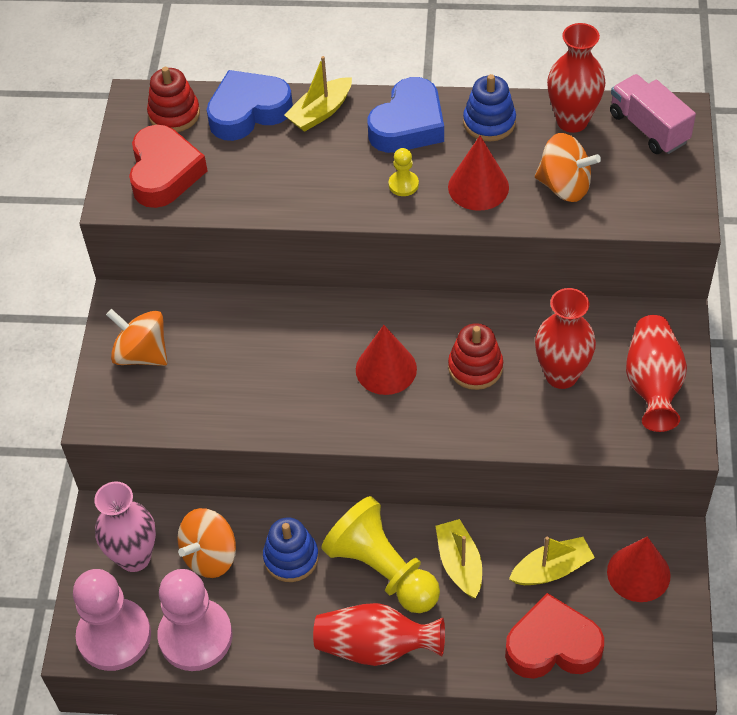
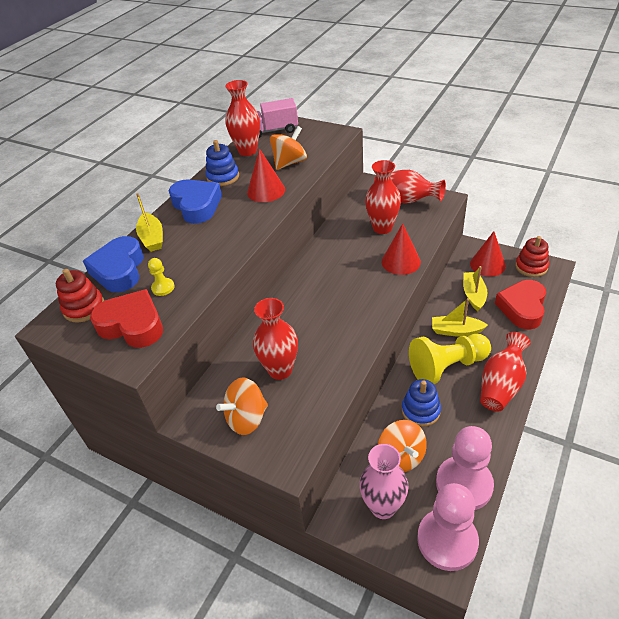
camera: 65 degrees left, 10 degrees down
(225, 357) = (280, 370): none -> red vase
(386, 369) = (338, 294): red cone -> red cone (401, 261)
(403, 184) = (240, 217): yellow pawn -> yellow pawn (163, 288)
(475, 367) = (358, 257): red stacking toy -> red stacking toy (531, 267)

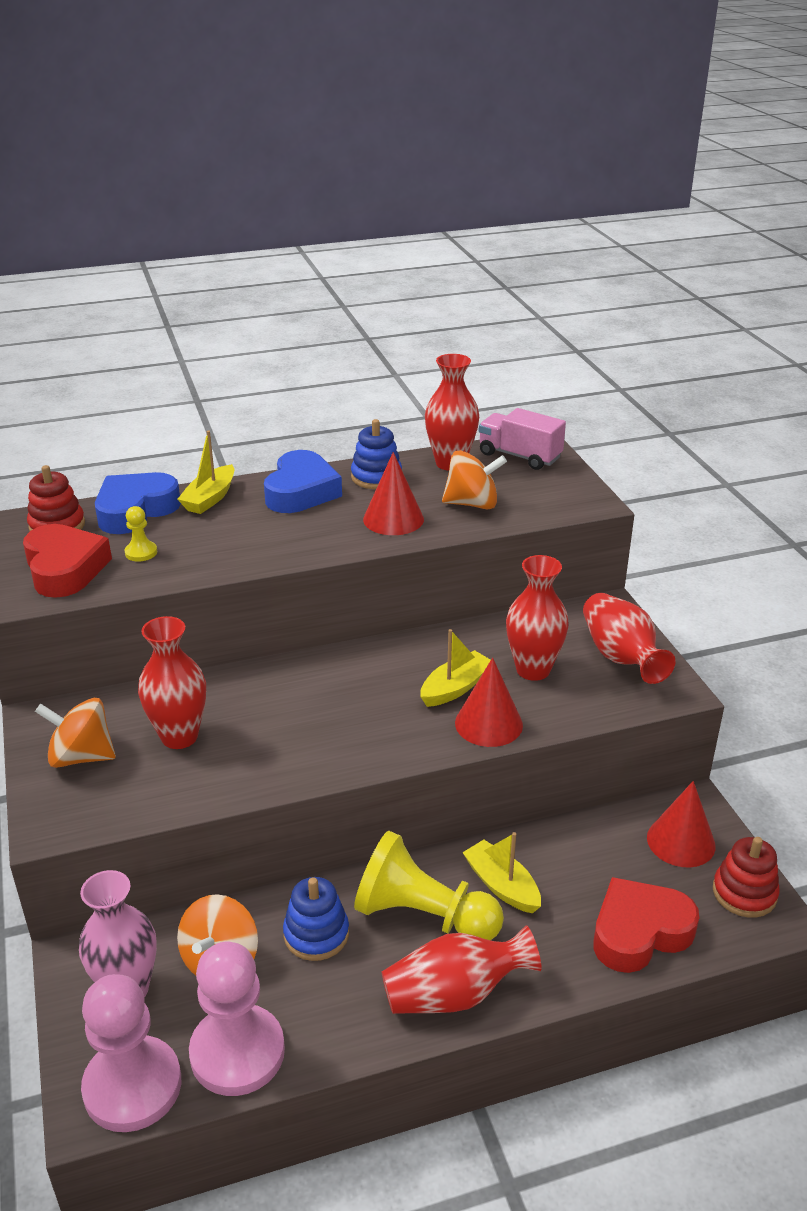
camera: 40 degrees right, 10 degrees down
(473, 295) = (596, 863): yellow boat -> yellow boat (455, 688)

